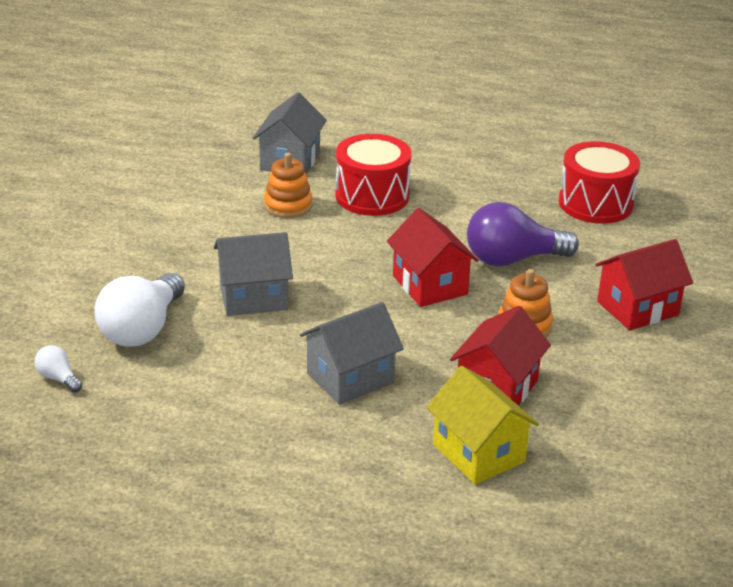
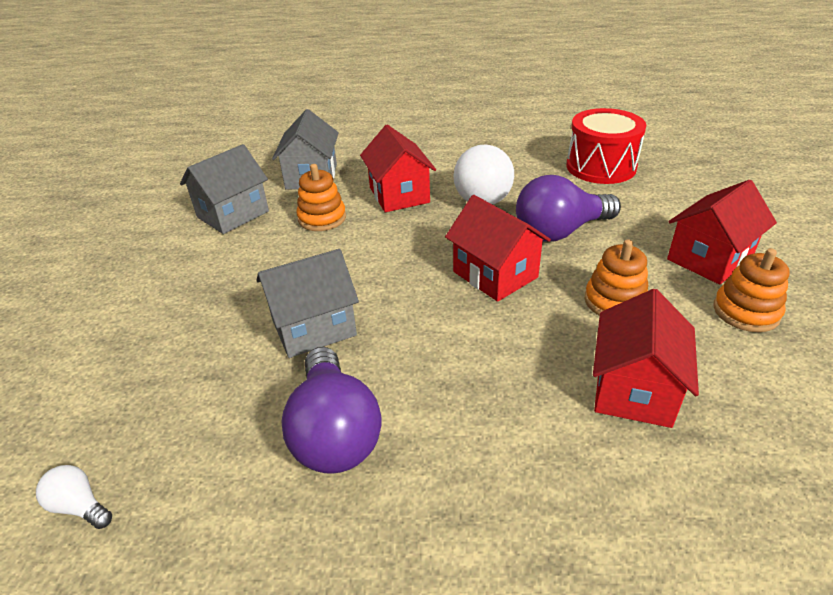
camera: 10 degrees left, 5 degrees up
(142, 329) = (189, 399): white light bulb -> white light bulb (483, 194)
(249, 370) = (334, 432): none -> purple light bulb
(350, 378) = (460, 414): grey house -> grey house (233, 214)
(372, 196) = (399, 195): red drum -> red house
(478, 453) = (670, 498): yellow house -> none
(635, 354) = (746, 311): none -> orange stacking toy

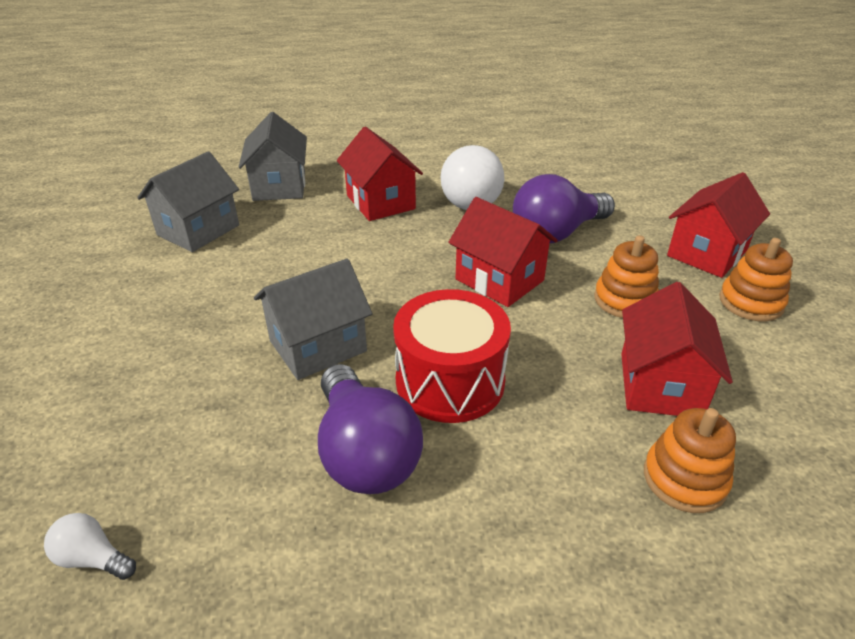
camera: 10 degrees left, 0 degrees up
(322, 218) = (301, 230): orange stacking toy -> orange stacking toy (684, 479)
(601, 167) = (584, 166): red drum -> red drum (450, 381)

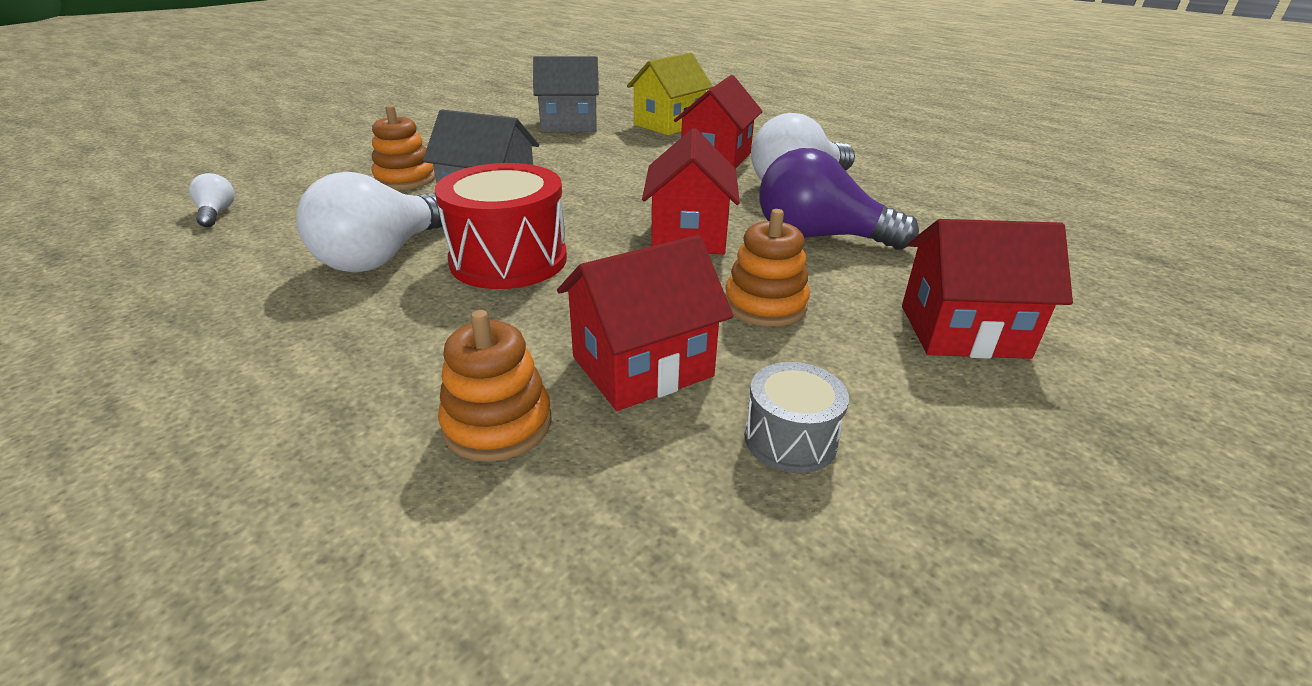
camera: 50 degrees right, 5 degrees down
(279, 186) = (668, 124): grey house -> yellow house
(365, 452) = (384, 256): purple light bulb -> white light bulb
(750, 302) = (912, 391): orange stacking toy -> orange stacking toy (405, 179)
(769, 366) = (790, 439): none -> grey drum

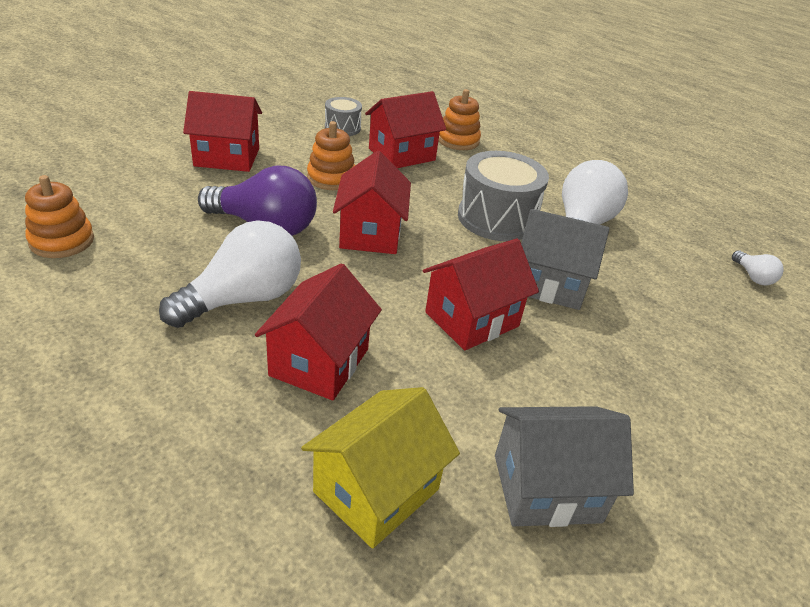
camera: 175 degrees right, 5 degrees up
(405, 179) = (655, 324): orange stacking toy -> orange stacking toy (62, 241)
(508, 260) = (496, 218): red drum -> grey drum
(587, 178) = (471, 319): none -> red house

